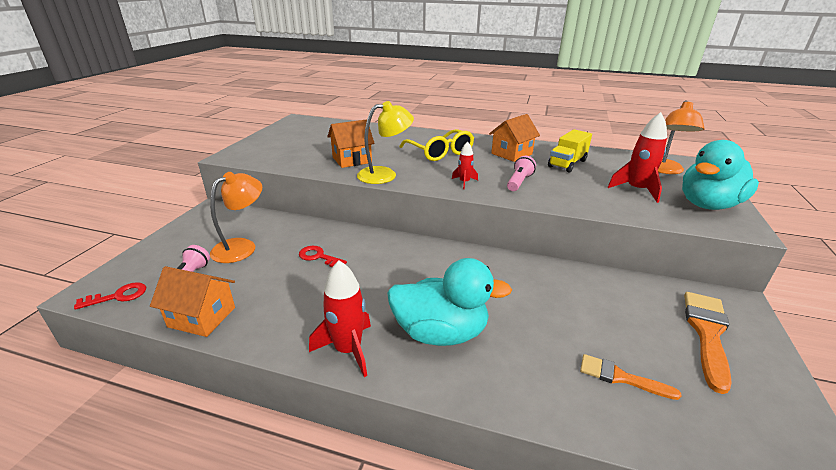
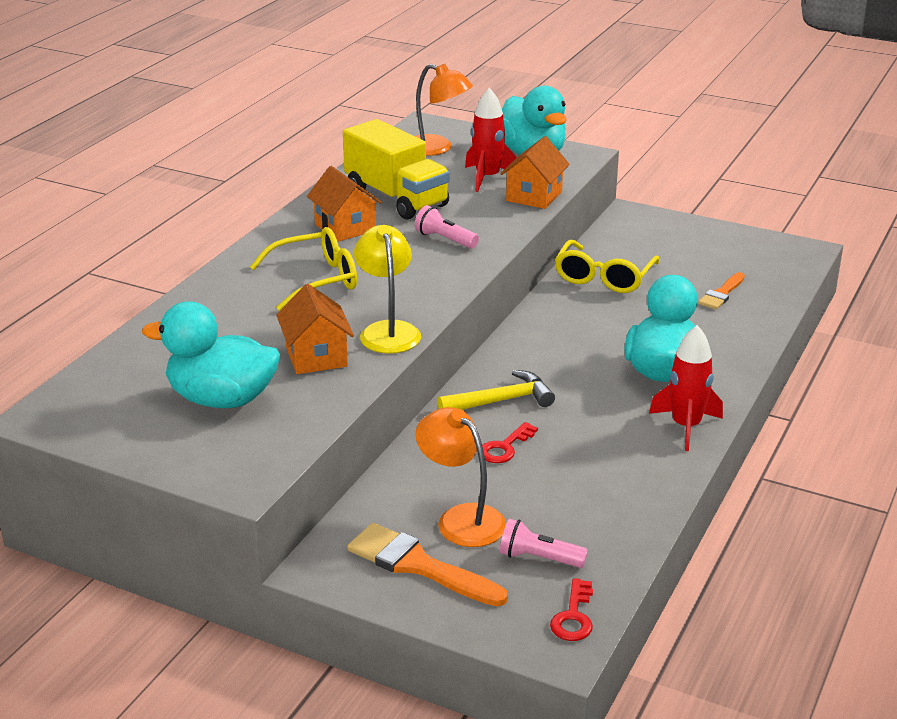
camera: 80 degrees left, 0 degrees up
(118, 296) = (573, 617): red key -> red key turned 150 degrees counterclockwise
(202, 317) = (626, 532): orange house -> orange house (534, 196)
(308, 145) = (222, 399): none -> turquoise duck
(376, 252) = (501, 401): none -> yellow hammer
(464, 182) = (435, 275): red rocket -> none
(567, 164) = (396, 198): yellow truck -> yellow truck, size x1.59
(590, 290) = (603, 278): none -> yellow glasses
(707, 333) = (671, 241): orange brush -> orange brush (419, 565)

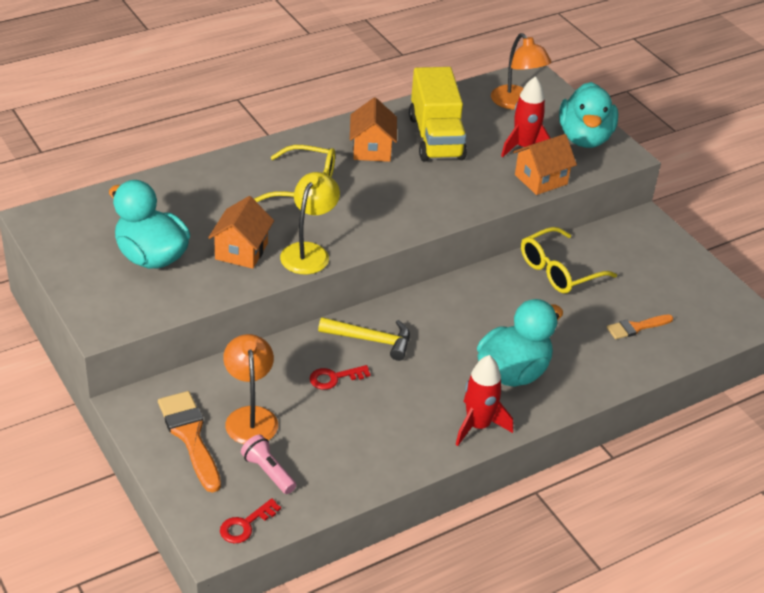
camera: 30 degrees right, 10 degrees up
(445, 239) = (431, 191): pink flashlight -> none

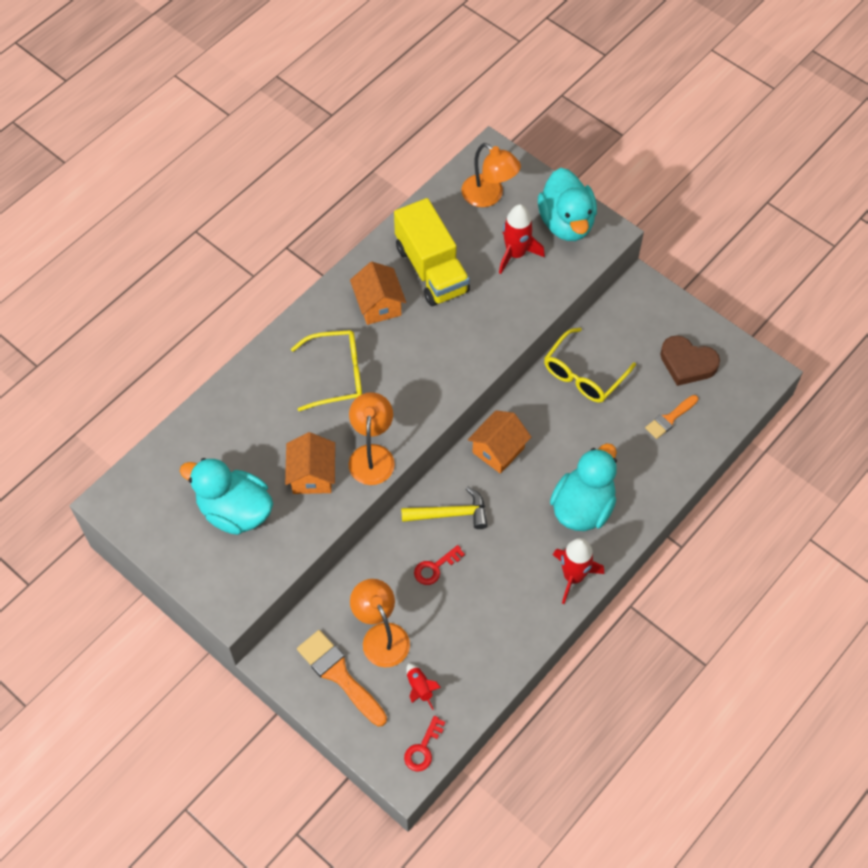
camera: 15 degrees left, 20 degrees up
(268, 472) = (419, 688): pink flashlight -> red rocket
(309, 252) = (372, 455): yellow lamp -> orange lamp
(541, 179) = (544, 291): orange house -> orange house (498, 450)
(672, 290) = (687, 363): none -> brown heart

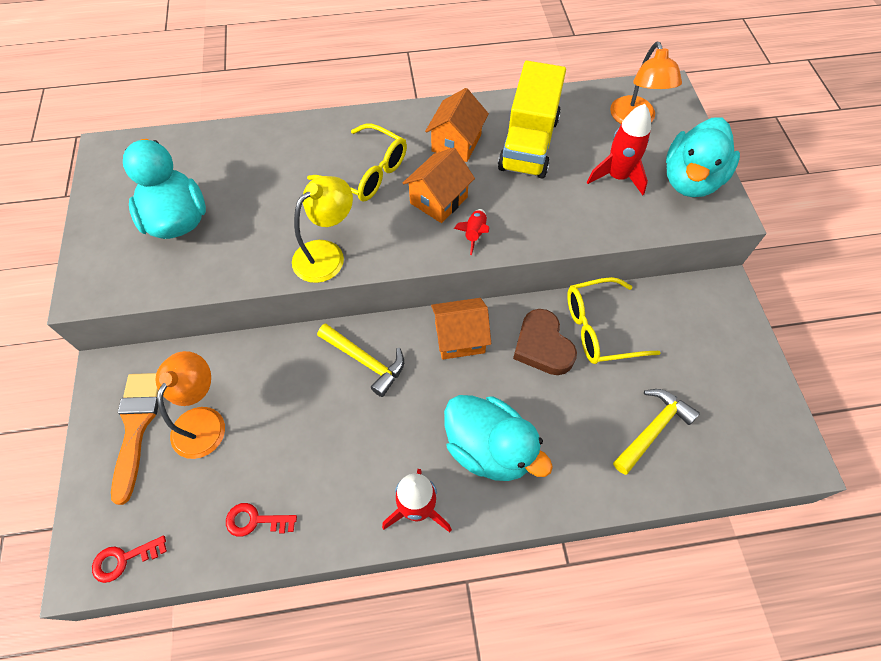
camera: 40 degrees right, 0 degrees up
(312, 475) = (263, 235): orange house -> orange house (438, 200)
(372, 455) = (327, 254): orange lamp -> yellow lamp
(419, 688) = (182, 497): red rocket -> red rocket (474, 234)
(435, 568) = (306, 398): red key -> red key (255, 520)
(583, 507) = (489, 448): turquoise duck -> turquoise duck turned 60 degrees clockwise
(670, 418) = (652, 429): orange brush -> yellow hammer
(687, 363) = (715, 390): brown heart -> brown heart (542, 346)

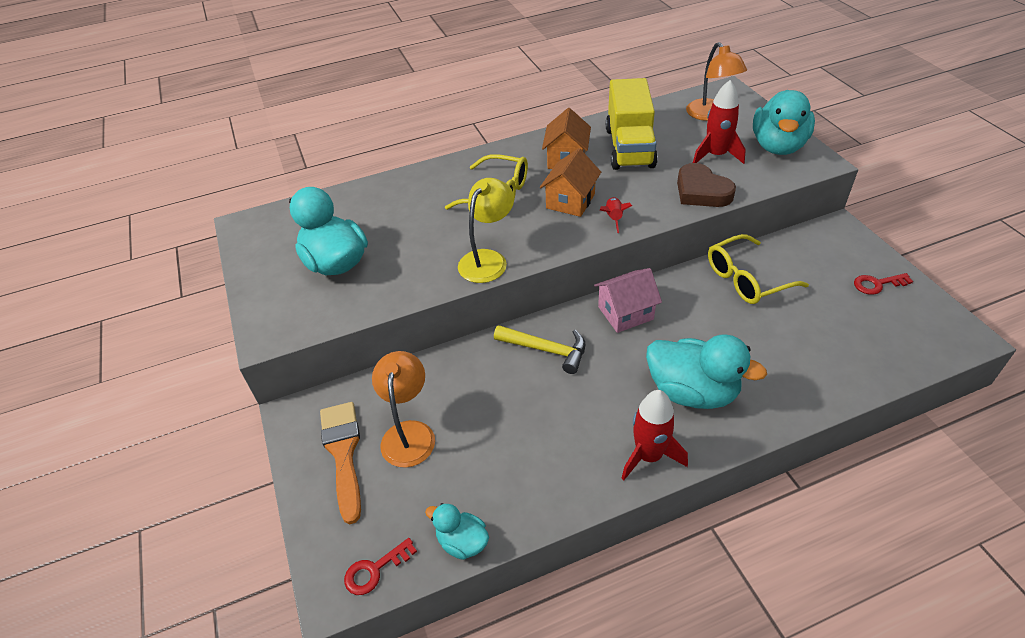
camera: 10 degrees left, 15 degrees down
(211, 553) = (462, 542): none -> turquoise duck
(255, 520) = (495, 503): red key -> red key (877, 284)
(459, 338) = (625, 313): orange house -> pink house
(542, 346) = (703, 303): brown heart -> brown heart (701, 191)
(652, 429) = (830, 343): yellow hammer -> none

